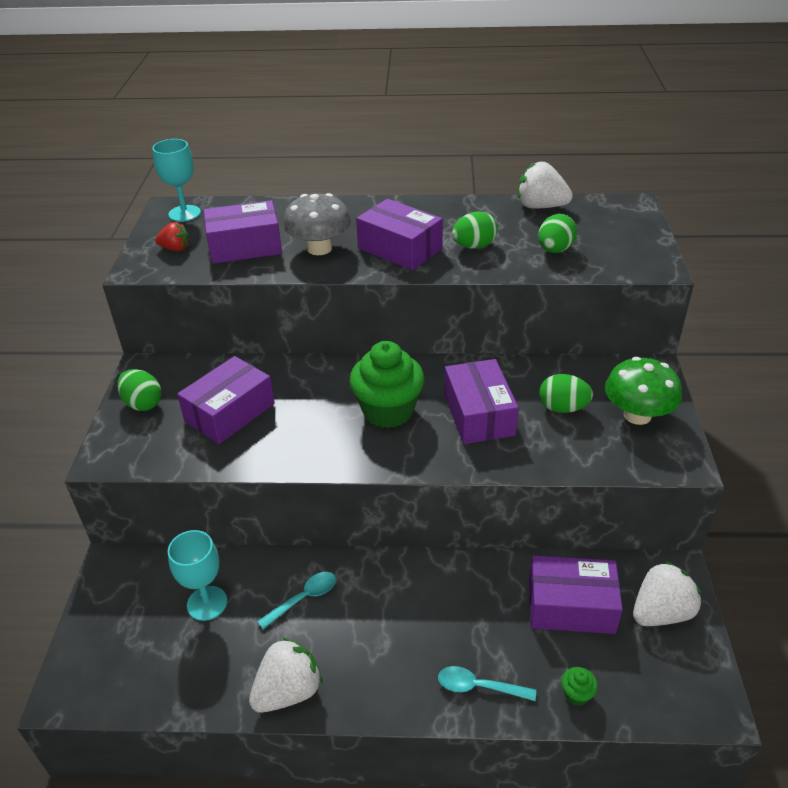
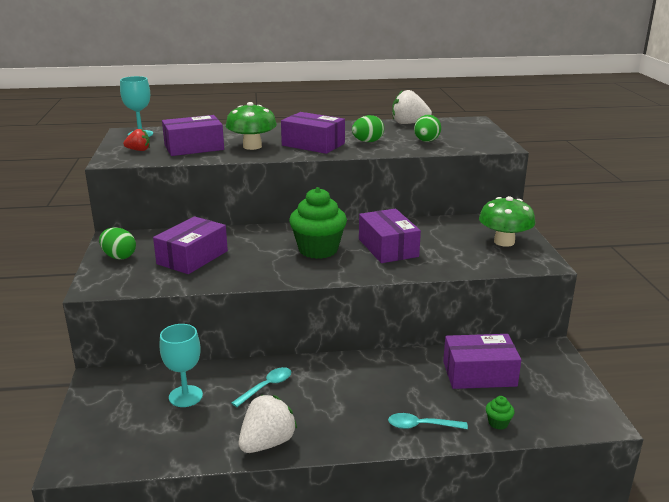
camera: 10 degrees left, 15 degrees down
(319, 248) = (252, 146): grey mushroom -> green mushroom
(562, 408) = (449, 241): green egg -> none
(661, 612) = (547, 372): white strawberry -> none

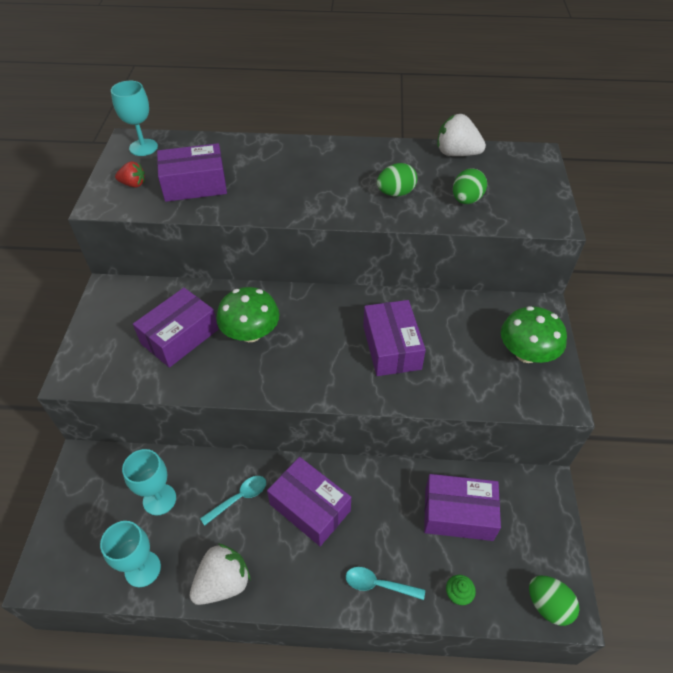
camera: 10 degrees right, 25 degrees up
(119, 256) = (106, 325): green egg -> green egg (548, 605)
(181, 444) = (142, 569): none -> turquoise goblet
(252, 146) = (260, 189): green mushroom -> green mushroom (251, 333)
(313, 144) = (330, 193): purple box -> purple box (310, 507)
(318, 250) = (314, 341): green cupcake -> none

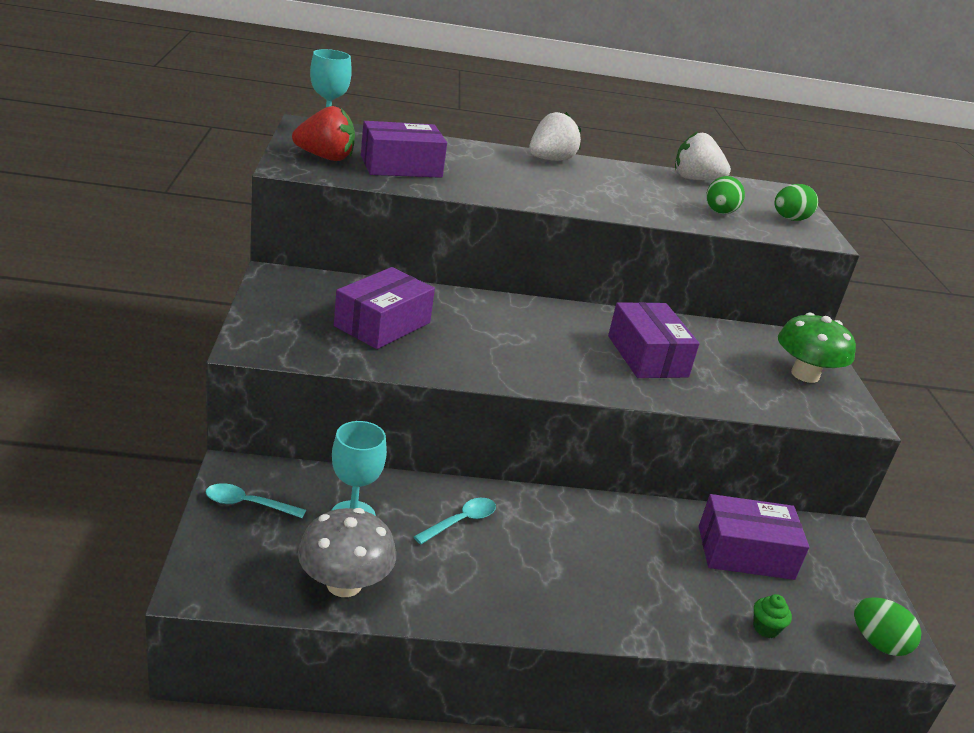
camera: 10 degrees left, 20 degrees down
(133, 184) = (325, 157): red strawberry -> red strawberry, size x1.72
(142, 569) = (344, 584): turquoise goblet -> grey mushroom
(223, 583) = (458, 603): white strawberry -> white strawberry (550, 160)
(251, 333) = (472, 329): green mushroom -> none
(310, 507) = (556, 535): purple box -> none
(378, 584) = (664, 614): turquoise spoon -> turquoise spoon (248, 504)
(395, 193) = (639, 199): green egg -> green egg (790, 219)

